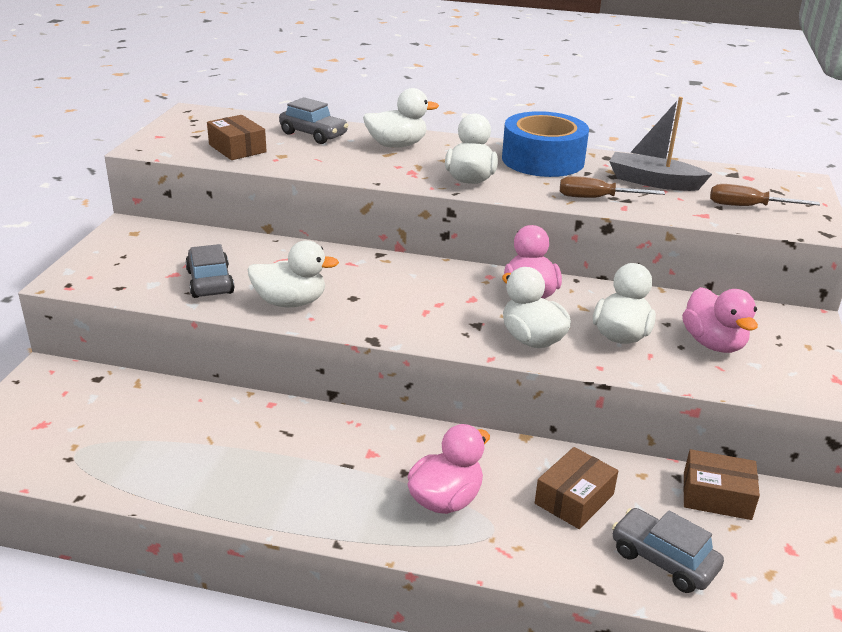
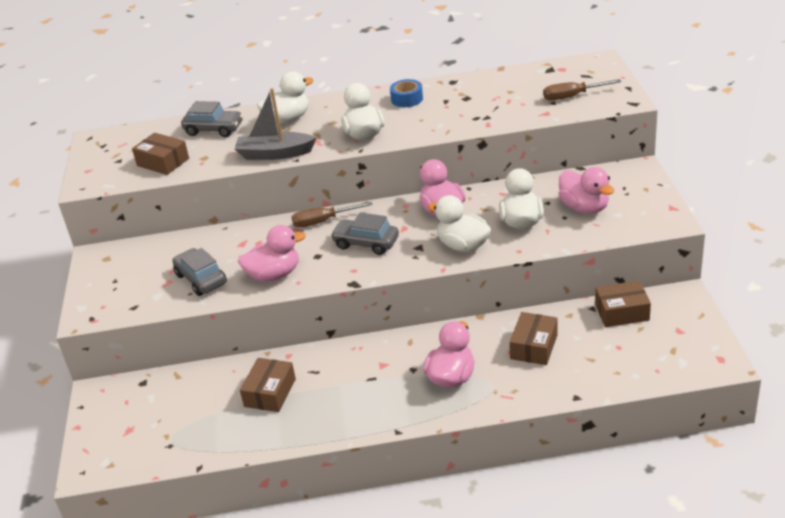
camera: 15 degrees left, 5 degrees up
(220, 439) = (270, 393): none -> brown box
(291, 302) = (274, 275): white duck -> pink duck
(543, 160) = (407, 99): blue tape -> blue tape, size x0.48
(596, 198) = (464, 122): brown screwdriver -> brown screwdriver (323, 221)
(653, 182) = (497, 94): grey boat -> grey boat (275, 154)
(663, 560) = (606, 365): grey car -> grey car (366, 243)

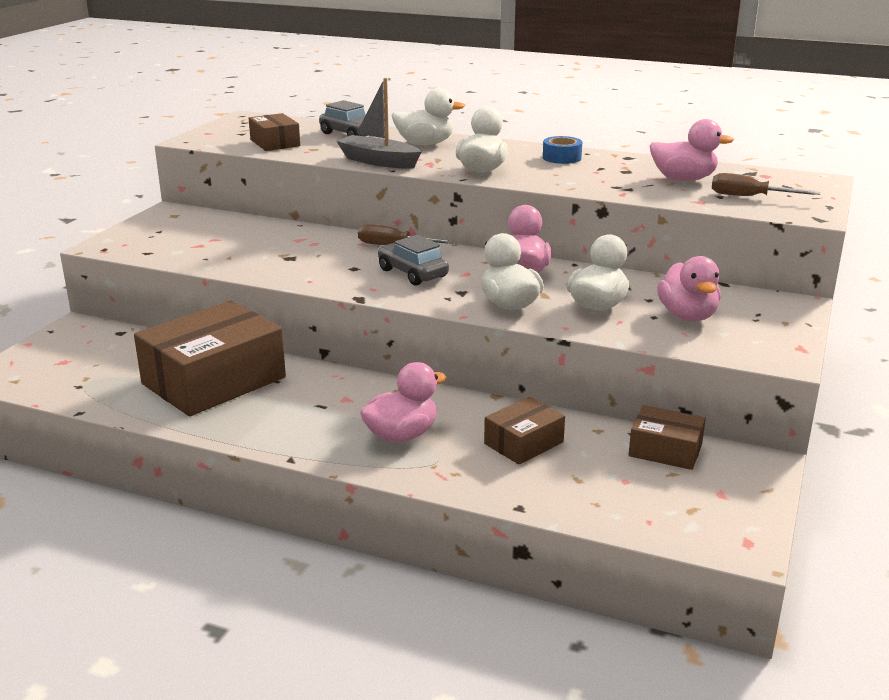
camera: 25 degrees right, 10 degrees down
(201, 279) = (228, 252): grey car -> none
(270, 393) = (214, 380): brown box -> brown box, size x1.98
(274, 275) = (295, 269): pink duck -> pink duck (683, 179)

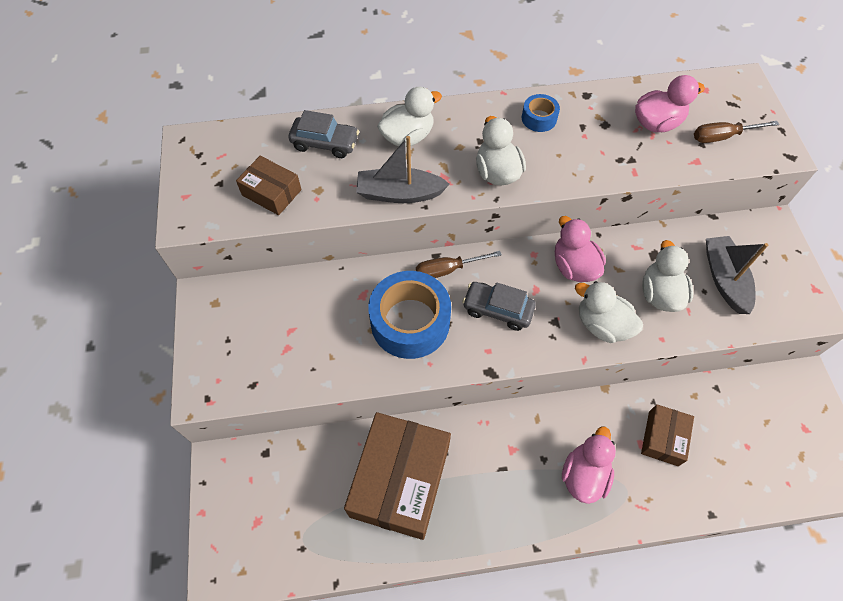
camera: 30 degrees left, 35 degrees up
(321, 259) = (410, 322): none -> blue tape
(665, 450) = (746, 397): brown box -> none
(687, 316) = (724, 279): pink duck -> grey boat

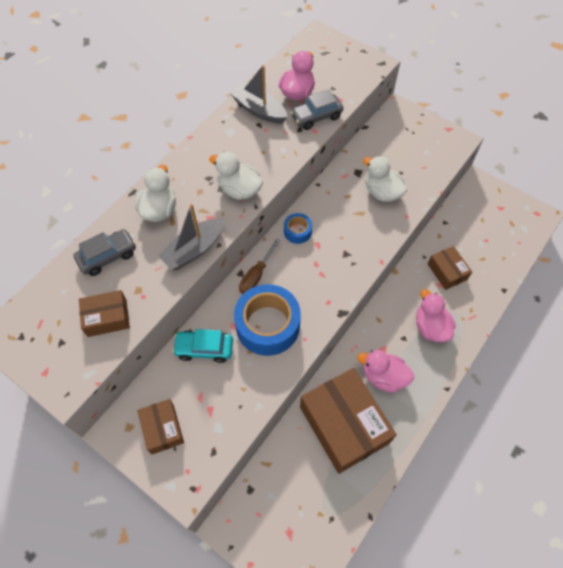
camera: 45 degrees left, 0 degrees up
(236, 328) = (162, 429): none -> brown box
(336, 294) = (204, 349): none -> turquoise car
(497, 309) = (309, 274): grey car -> grey car (316, 117)
(539, 118) = (228, 138): blue tape -> blue tape (297, 231)
(574, 266) = (324, 214): pink duck -> pink duck (383, 377)
(602, 325) = (371, 234): white duck -> none
(722, 137) = (338, 76): brown screwdriver -> none
(724, 279) = (404, 158): grey boat -> grey boat (259, 110)

